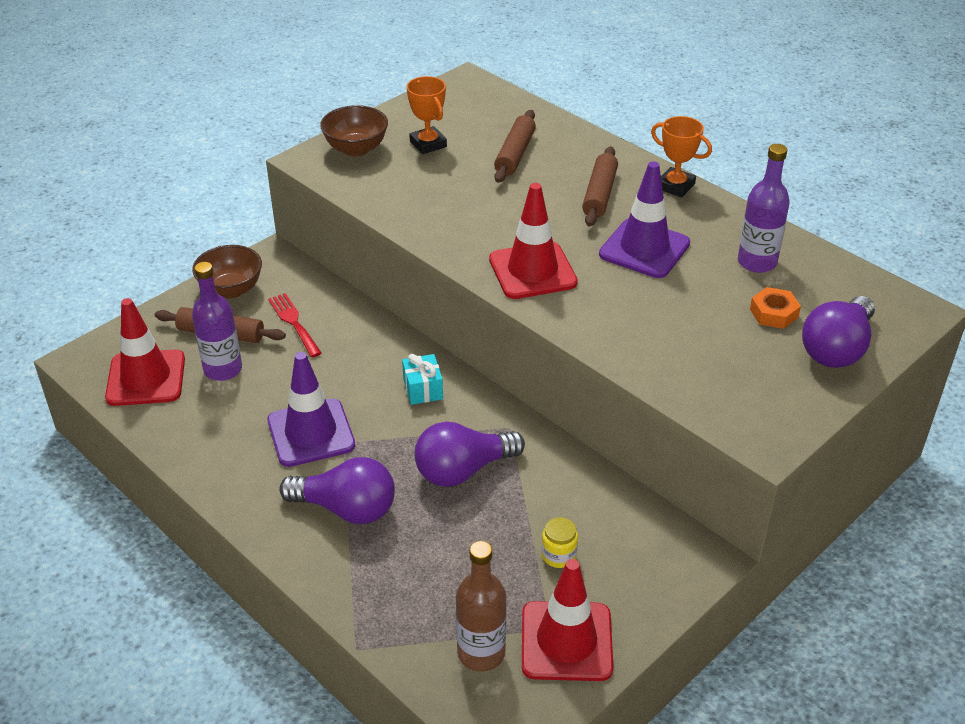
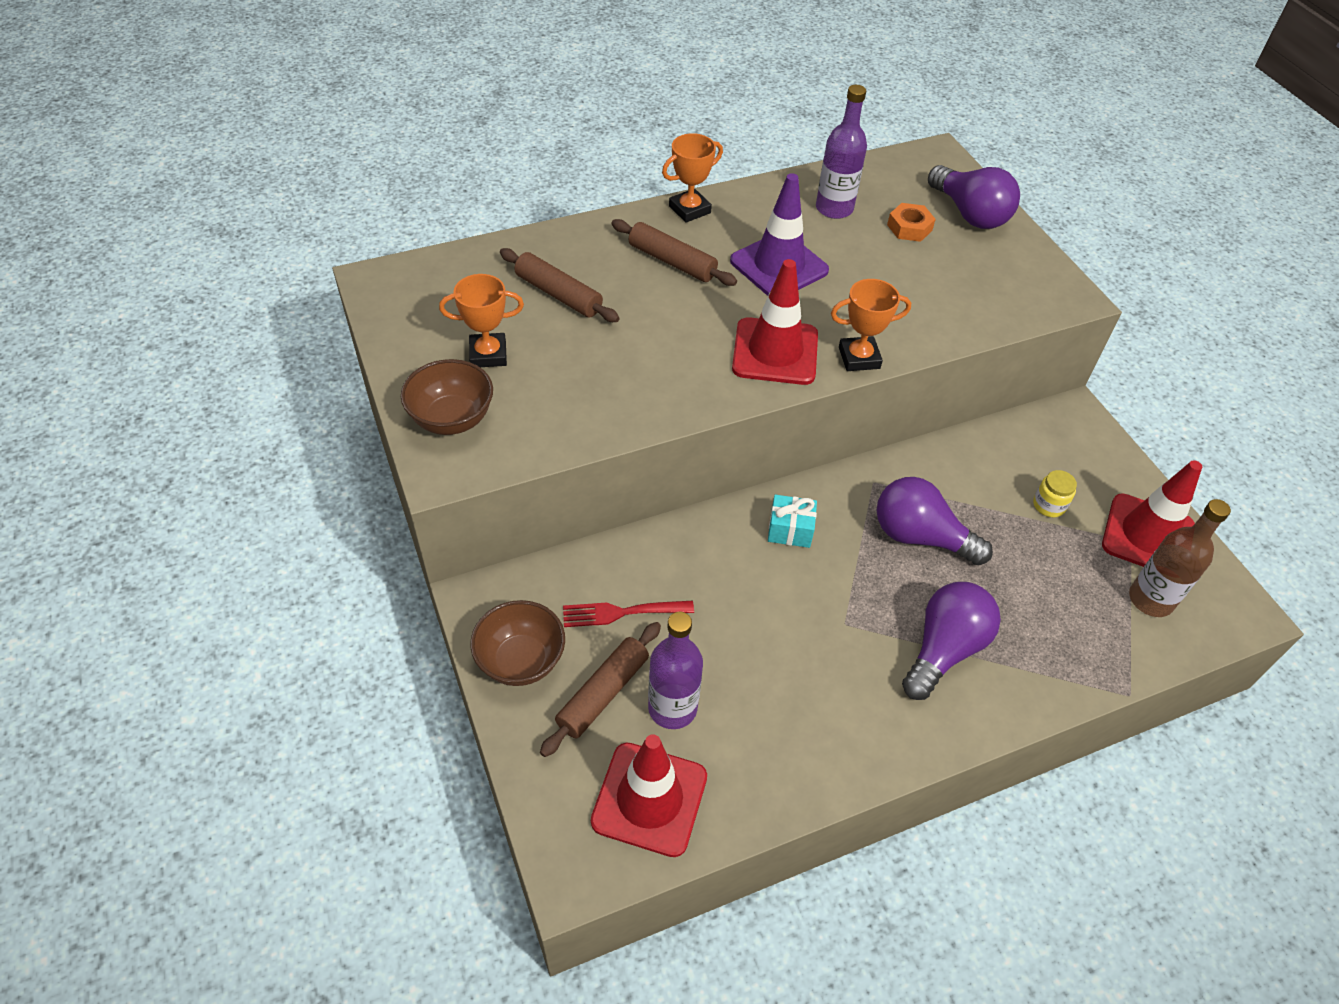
camera: 70 degrees left, 10 degrees up
(311, 433) = (819, 648): purple traffic cone -> none
(463, 470) = (920, 537): purple light bulb -> purple light bulb turned 120 degrees clockwise
(561, 318) = (859, 358): none -> orange trophy

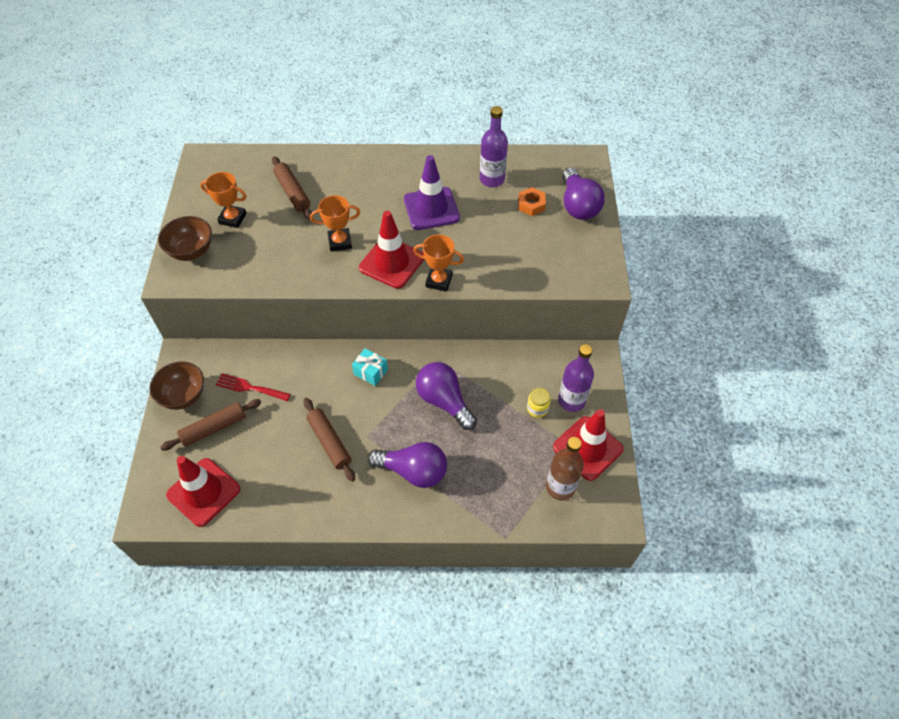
camera: 25 degrees right, 5 degrees up
(672, 262) = (370, 189): brown rolling pin -> brown rolling pin (329, 442)
(672, 708) = (244, 449): purple bottle -> purple bottle (571, 400)
(689, 210) = (402, 158): orange trophy -> orange trophy (340, 242)
(944, 649) = (413, 471): purple light bulb -> purple light bulb turned 45 degrees clockwise

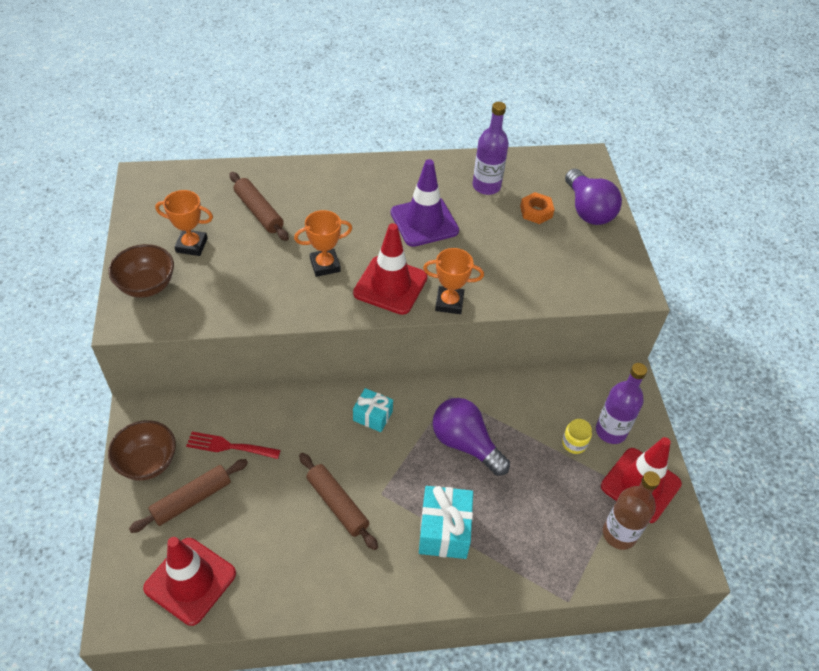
camera: 10 degrees left, 5 degrees down
(413, 471) = (444, 531): purple light bulb -> turquoise gift

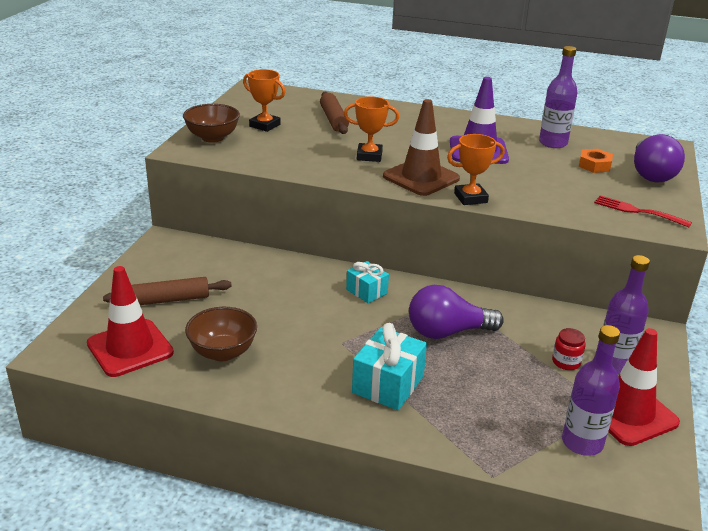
camera: 25 degrees right, 20 degrees down
(148, 463) = (150, 269): brown bowl -> brown bowl (223, 352)
(229, 446) = (224, 277): red fork -> red fork (637, 211)
(337, 504) = (295, 338): brown rolling pin -> none
(390, 285) = (421, 177): red traffic cone -> brown traffic cone
(449, 303) = (470, 198): orange trophy -> orange trophy turned 45 degrees counterclockwise
(465, 444) = (447, 332): purple light bulb -> purple light bulb turned 75 degrees counterclockwise
(574, 443) = (566, 362): yellow jar -> red jar
(619, 534) = (582, 443): brown bottle -> purple bottle

